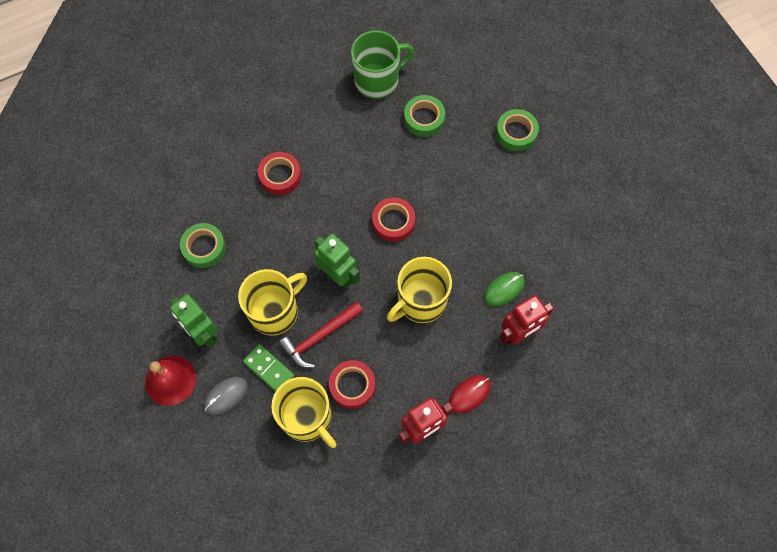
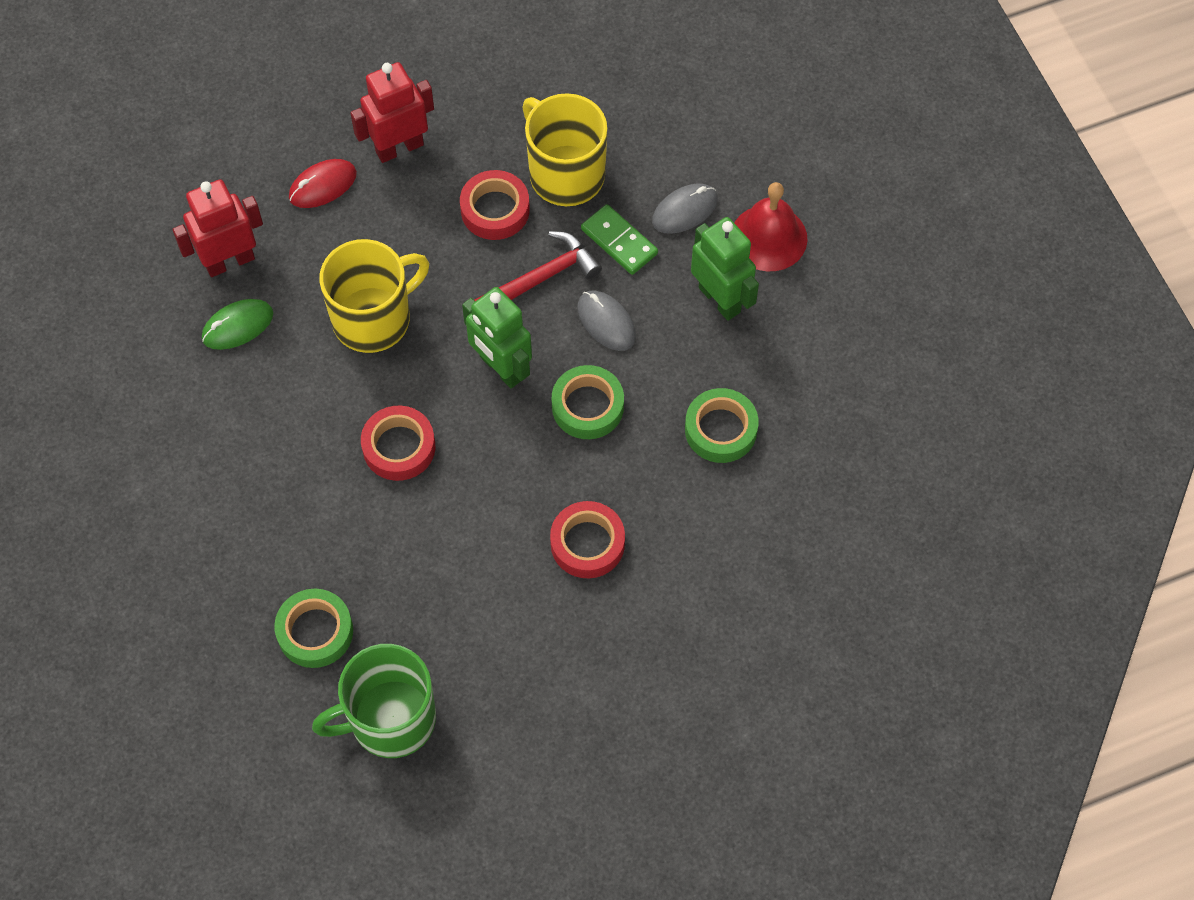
camera: 175 degrees left, 5 degrees down
(275, 311) = (606, 322): yellow mug -> grey mouse
(516, 133) = (152, 590): green tape -> green tape (587, 406)

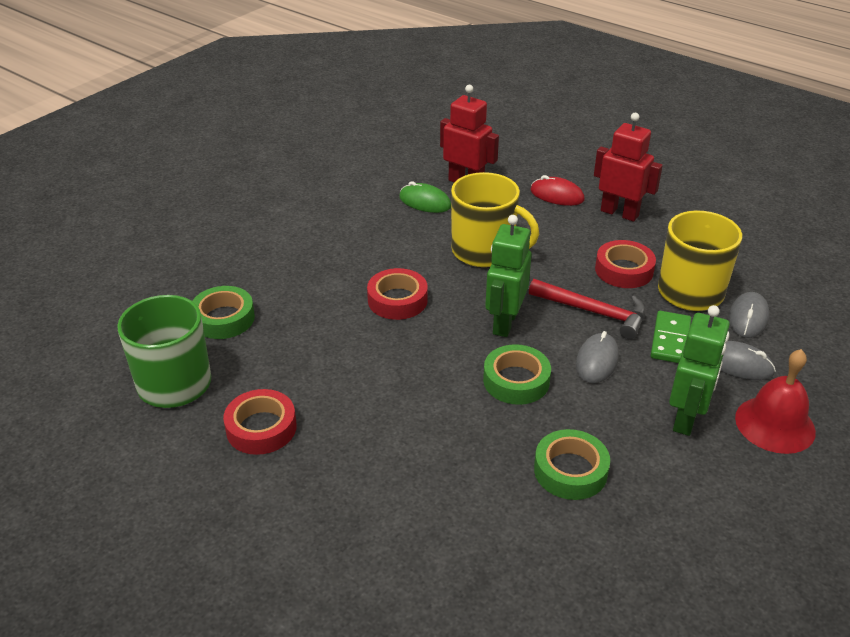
camera: 60 degrees right, 25 degrees down
(587, 543) = (397, 431): red tape -> red tape (261, 428)
(634, 155) = (748, 318): none -> grey mouse

